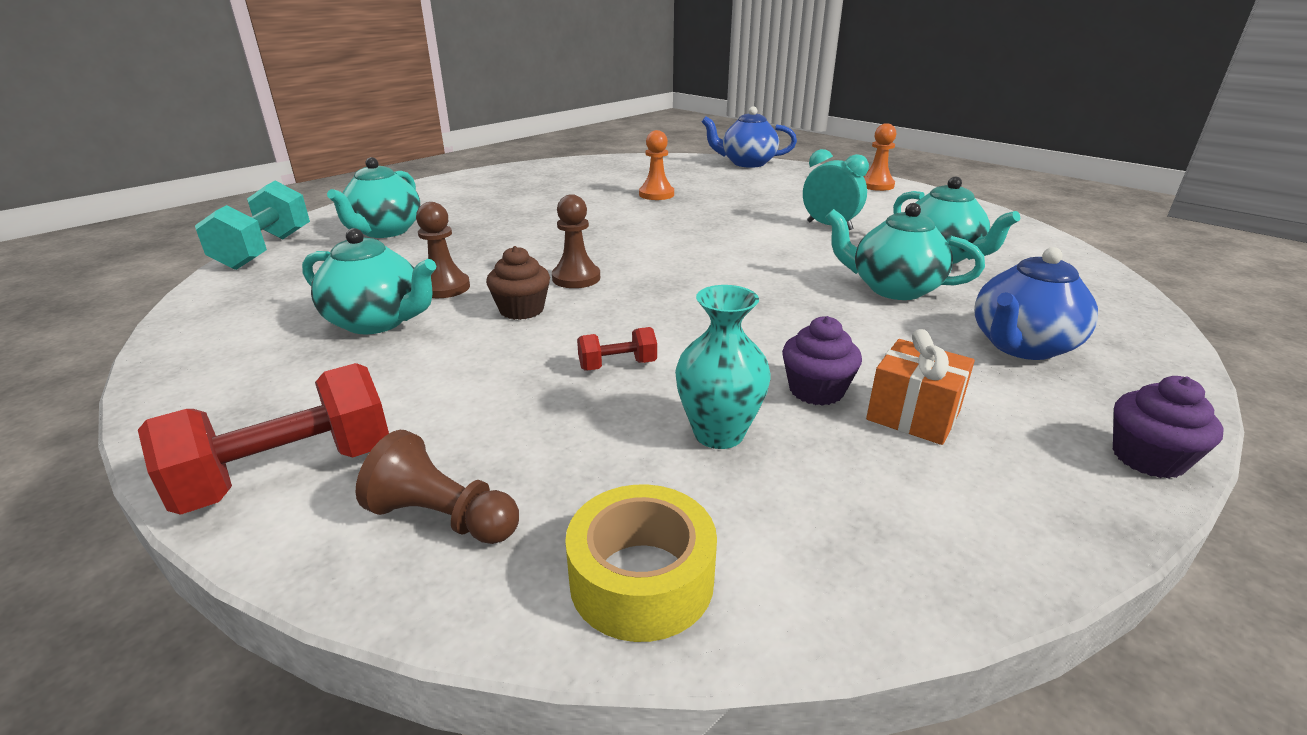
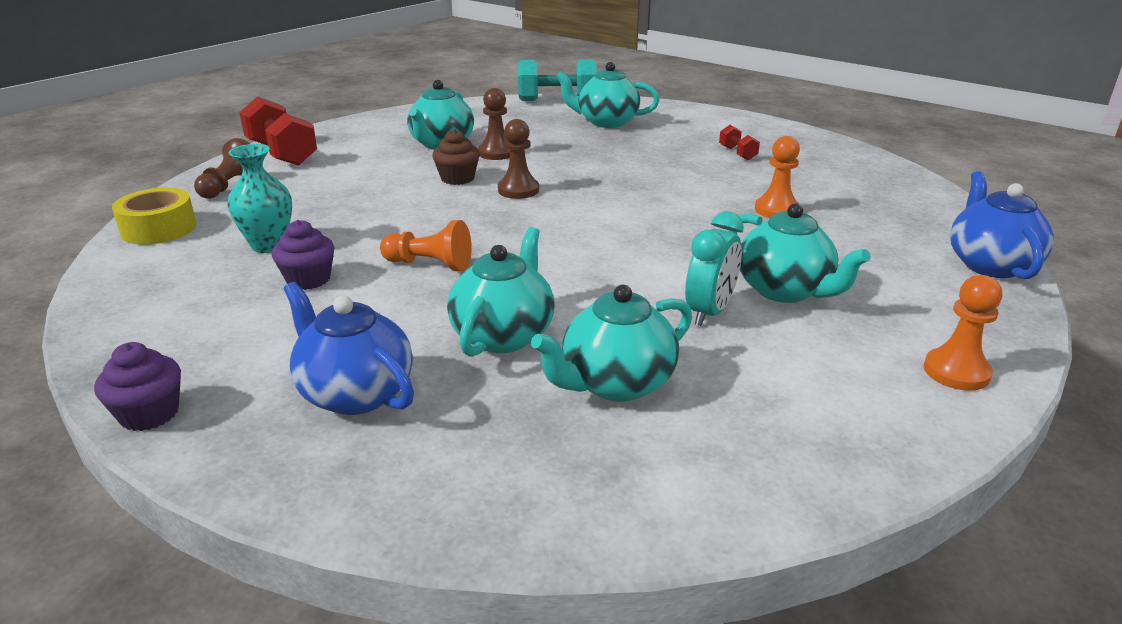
camera: 85 degrees right, 0 degrees up
(617, 365) = (365, 213): red dumbbell -> red dumbbell (737, 153)
(766, 321) = (430, 264): none -> orange pawn
(791, 205) = (785, 290): none -> turquoise teapot
(913, 415) = (258, 315): orange gift -> none

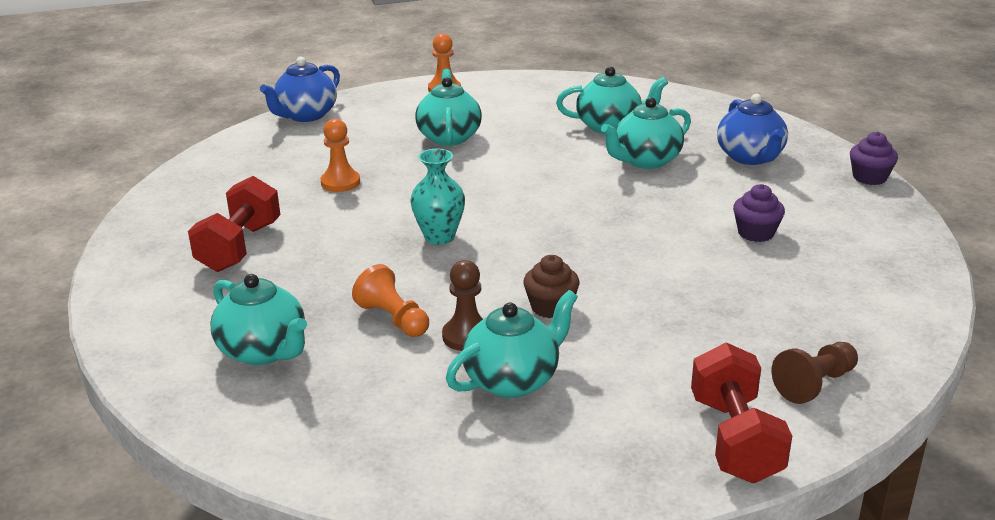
camera: 145 degrees left, 0 degrees up
(159, 229) = (893, 333): yellow tape -> none
(269, 245) = (782, 277): turquoise vase -> turquoise vase (439, 237)
(430, 264) = (655, 218): orange pawn -> orange pawn (393, 319)
(518, 190) = (509, 270): brown pawn -> none
(557, 100) = (236, 438): turquoise dumbbell -> none
(709, 312) = (512, 139): turquoise clock -> none
(737, 153) = (239, 247): red dumbbell -> red dumbbell, size x2.03

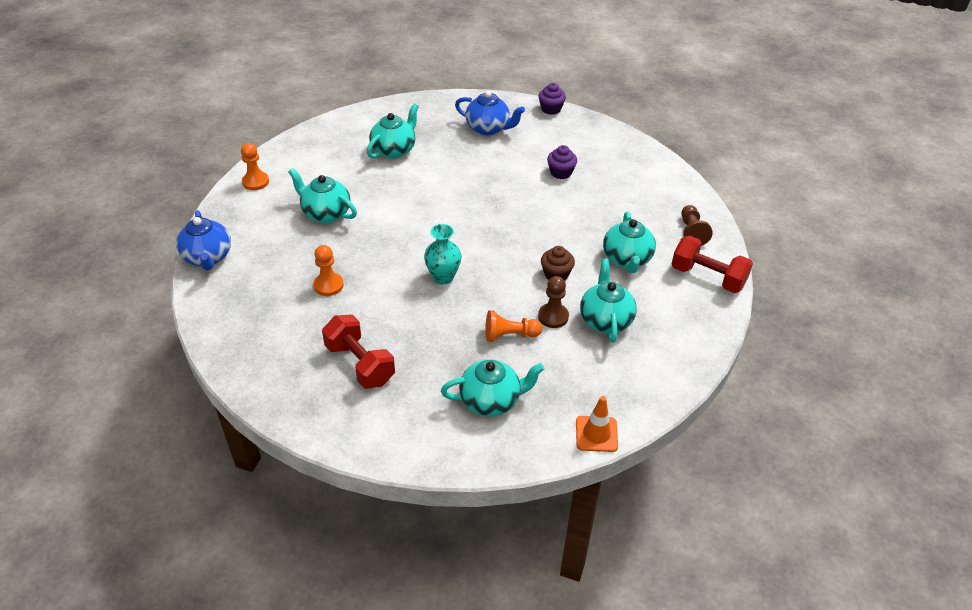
camera: 55 degrees left, 15 degrees up
(280, 458) = (596, 434): none -> orange traffic cone
(645, 161) = (449, 162): turquoise teapot -> turquoise teapot (627, 259)

